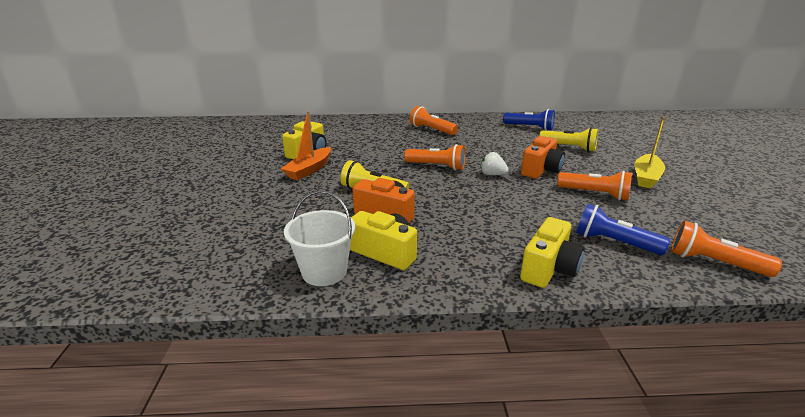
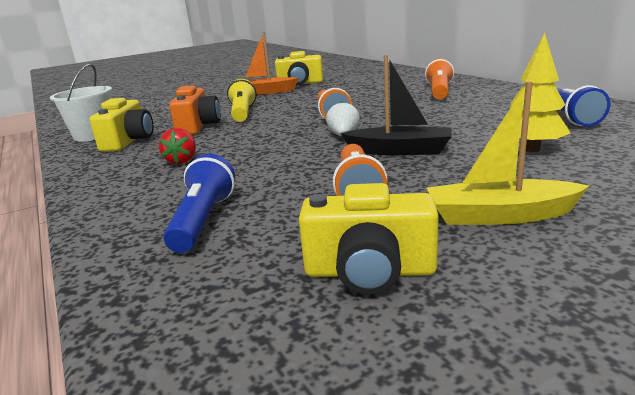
camera: 65 degrees right, 5 degrees down
(483, 234) = (182, 161): none -> red strawberry
(541, 170) = (399, 151): orange camera -> black boat
(549, 268) = (120, 197): yellow camera -> yellow camera (369, 271)
(569, 147) = (532, 149): yellow flashlight -> yellow tree
(713, 262) = (178, 301): orange flashlight -> none

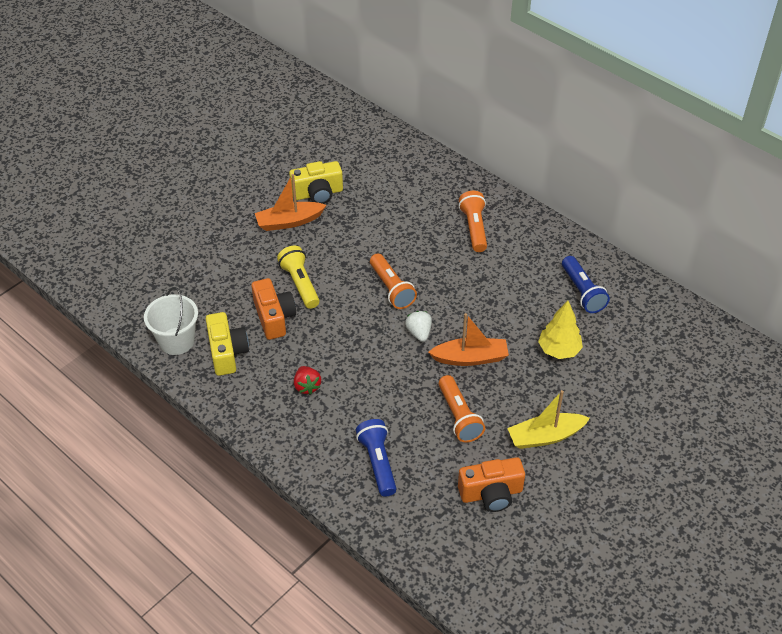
camera: 20 degrees left, 25 degrees up
(369, 271) = (491, 493): yellow camera -> orange camera
(399, 151) = (470, 358): black boat -> orange boat

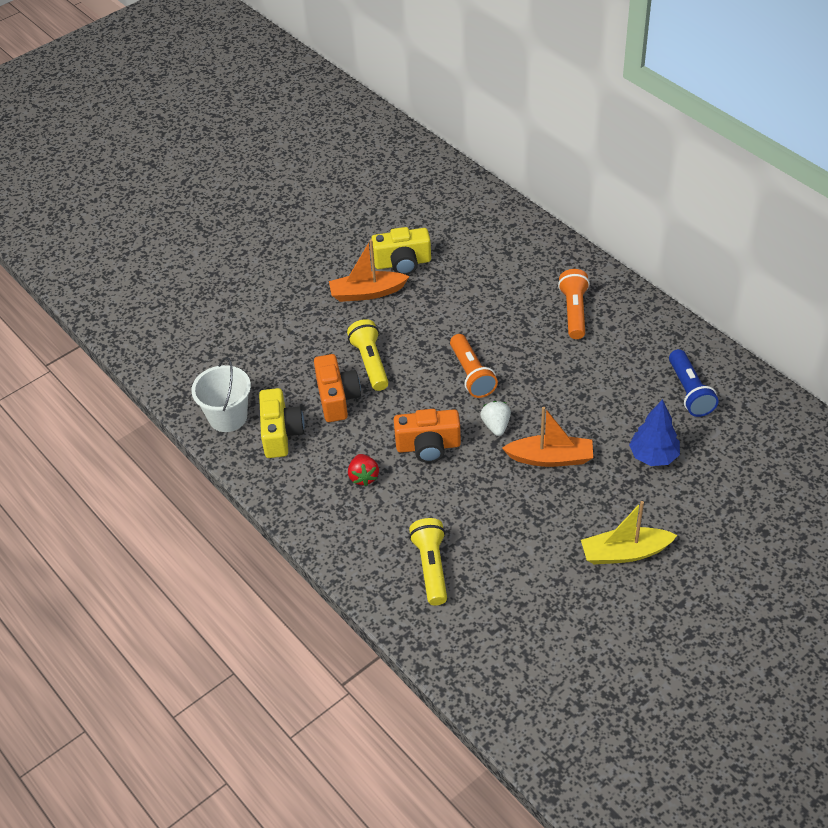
camera: 10 degrees right, 0 degrees up
(377, 462) = (431, 567): blue flashlight -> yellow flashlight
(459, 416) = (529, 523): orange flashlight -> none
(491, 493) = (554, 612): orange camera -> orange camera (428, 446)
(559, 350) = (653, 456): yellow tree -> blue tree

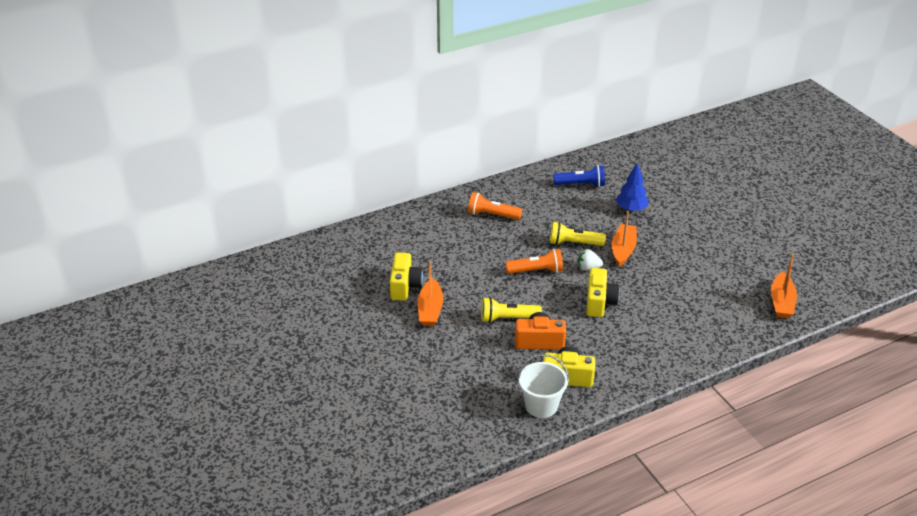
camera: 80 degrees left, 10 degrees down
(363, 477) = (621, 338): red strawberry -> none
(428, 446) = (599, 302): orange camera -> yellow camera
(431, 567) = (707, 317): yellow flashlight -> yellow flashlight (574, 243)
(493, 659) = (781, 302): none -> orange boat
(625, 553) = (705, 235): yellow boat -> none

